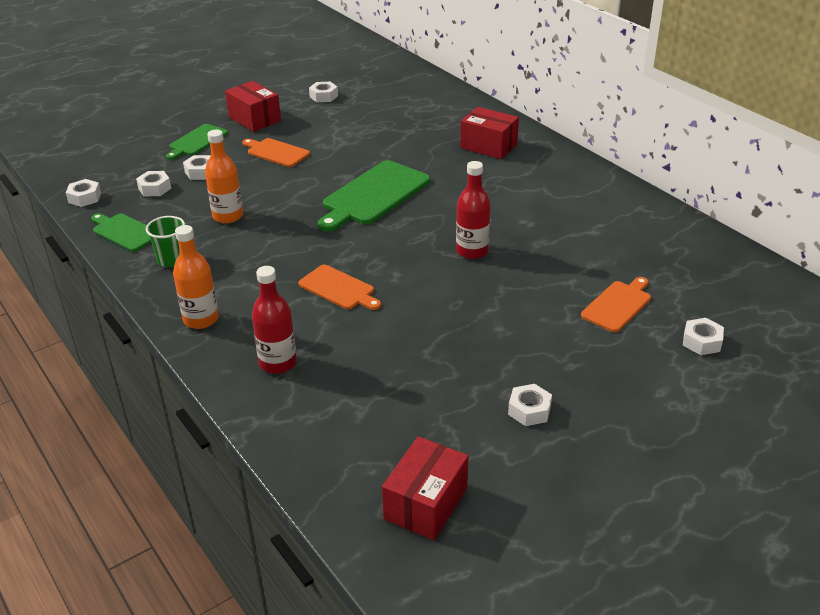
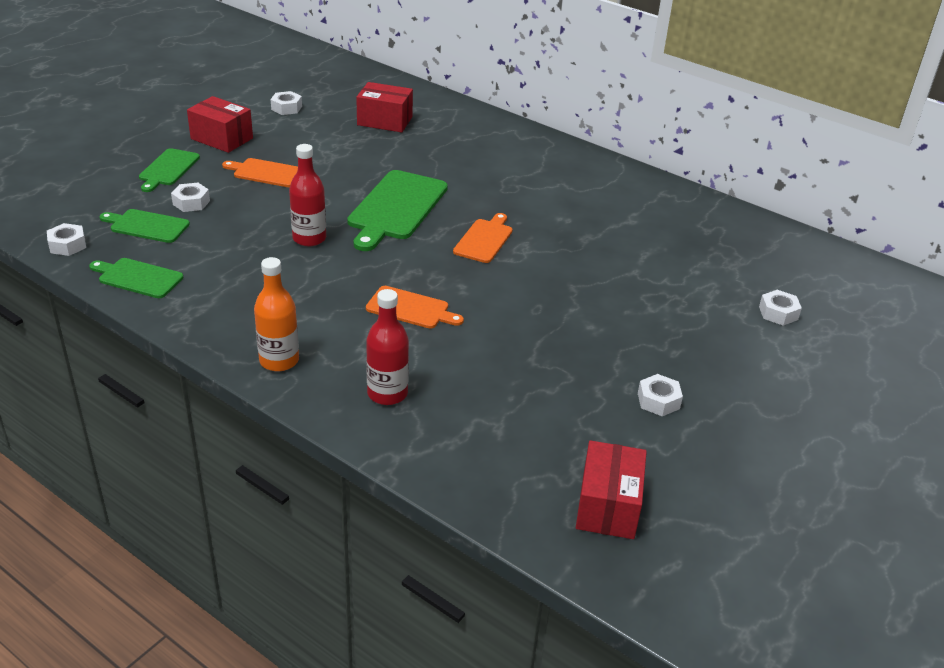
camera: 20 degrees left, 0 degrees up
(155, 188) = (147, 226): white nut -> green cutting board
(172, 260) = (211, 301): green cup -> none
(228, 216) = (249, 247): orange bottle -> none
(472, 251) = (525, 254): red bottle -> red bottle (309, 238)
(488, 146) = (487, 146): red box -> red box (384, 121)
(618, 305) = (688, 289): orange cutting board -> orange cutting board (484, 239)

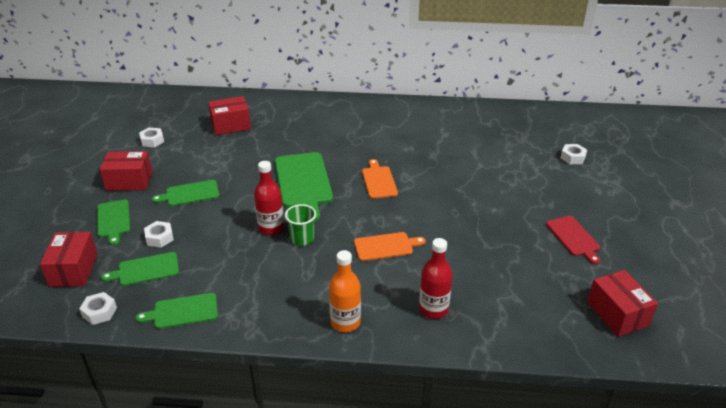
camera: 30 degrees left, 0 degrees up
(86, 199) = (73, 270): none -> red box
(266, 173) = (190, 194): orange cutting board -> green cutting board
(329, 262) = (302, 239): none -> green cup
(658, 401) = (573, 237): white nut -> red cutting board

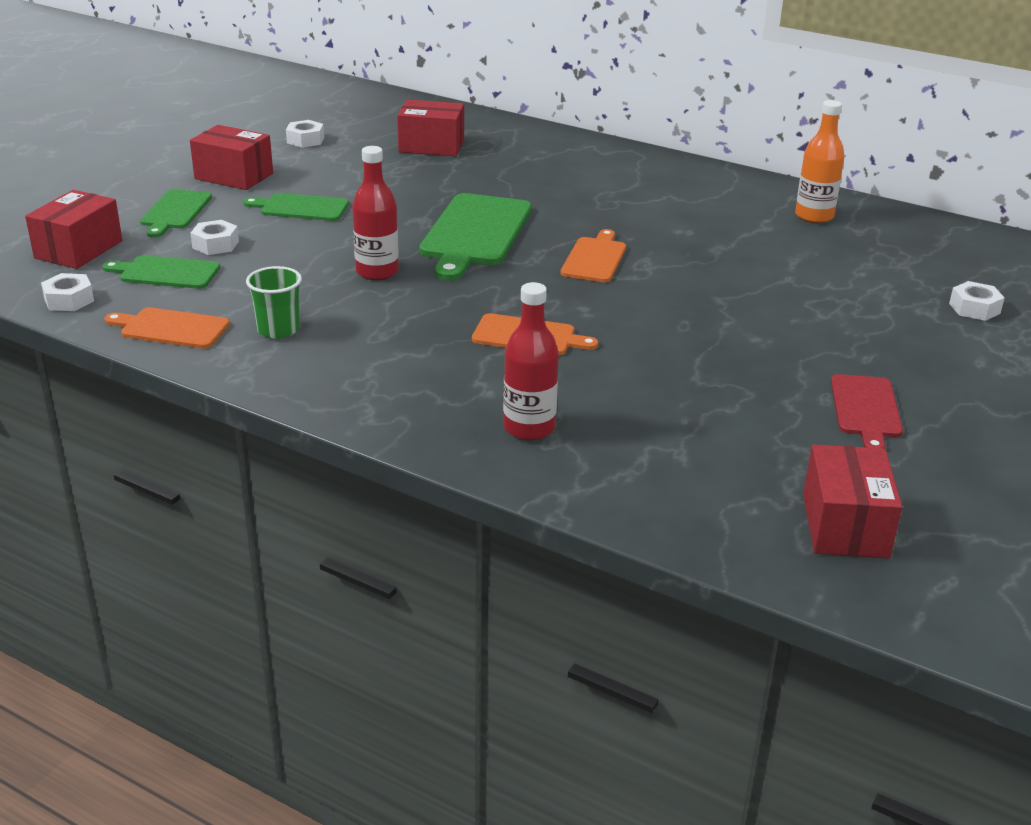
camera: 25 degrees right, 5 degrees down
(183, 311) = (171, 328): green cutting board -> orange cutting board
(302, 239) = (410, 295): green cup -> green cup (278, 330)
(345, 322) = (380, 403): orange bottle -> orange bottle (814, 216)

